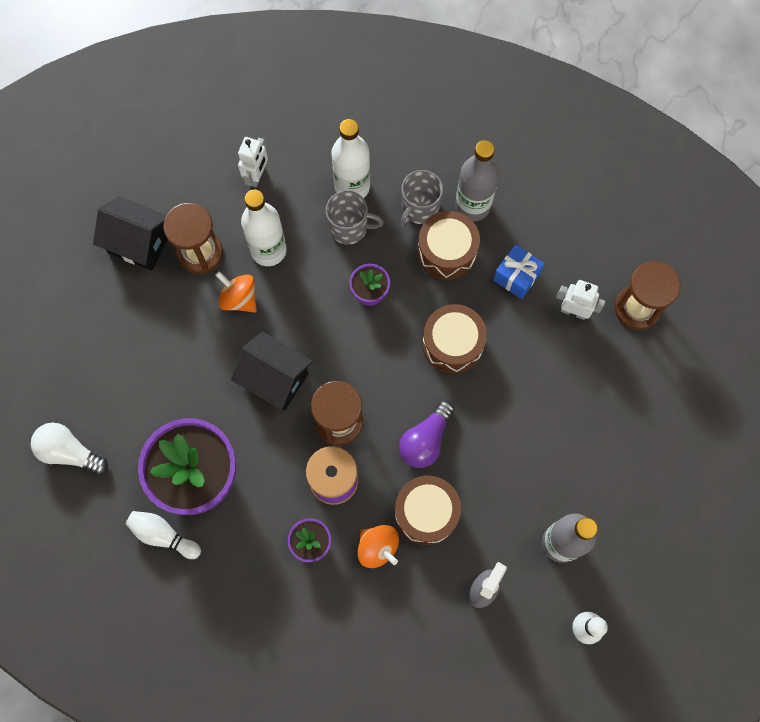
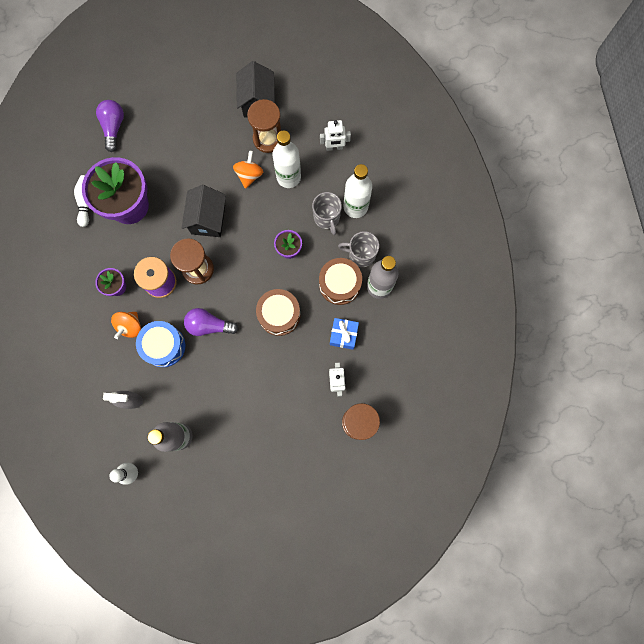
camera: 65 degrees right, 5 degrees up
(69, 452) = (113, 127): white light bulb -> purple light bulb
(426, 512) = (164, 346): brown drum -> blue drum

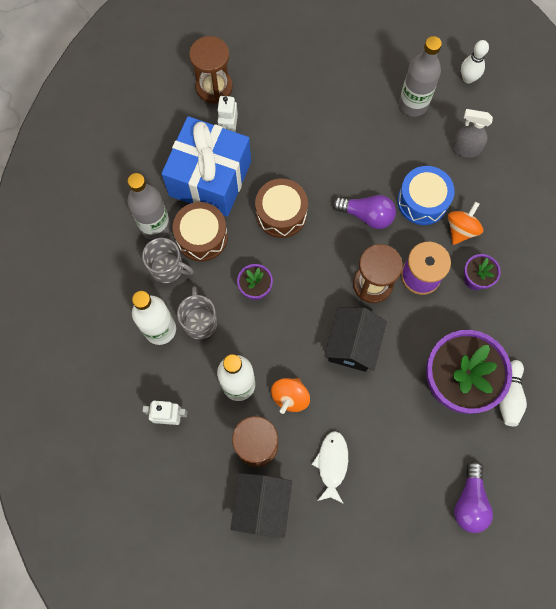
camera: 170 degrees left, 5 degrees down
(213, 135) = (332, 464): none -> white fish
(343, 335) = (210, 178): blue gift -> blue gift, size x2.21

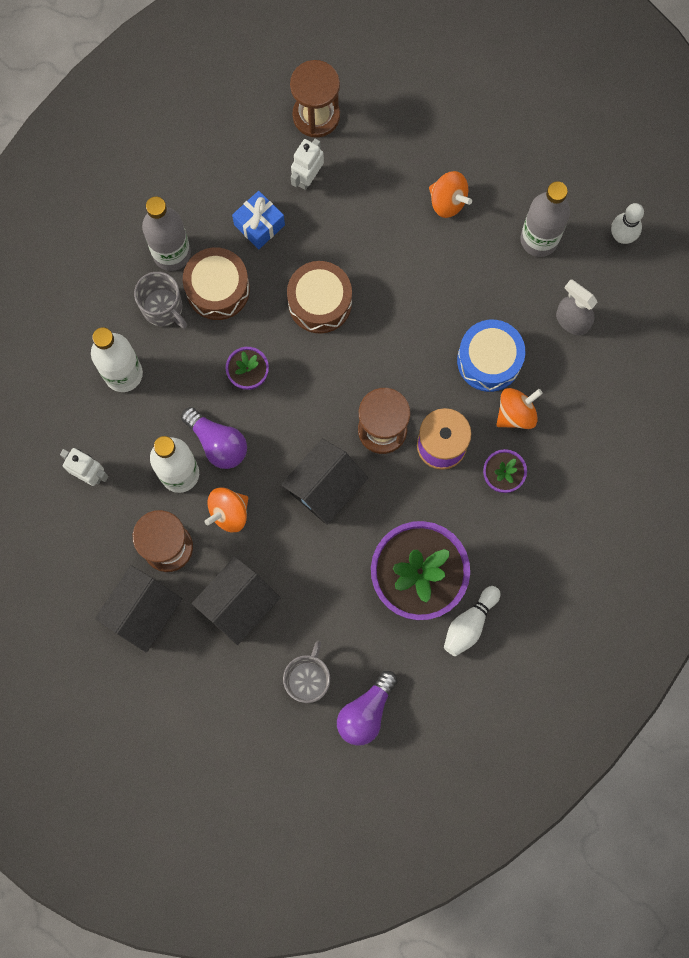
camera: 25 degrees right, 5 degrees up
(200, 321) = (170, 384): grey mug -> grey mug (308, 679)
(210, 178) = (259, 225): blue gift -> blue gift, size x0.45
(332, 464) = (238, 604): white fish -> black house
(336, 105) = (448, 201): none -> orange spinning top
(366, 215) = (416, 347): purple light bulb -> purple light bulb (217, 443)

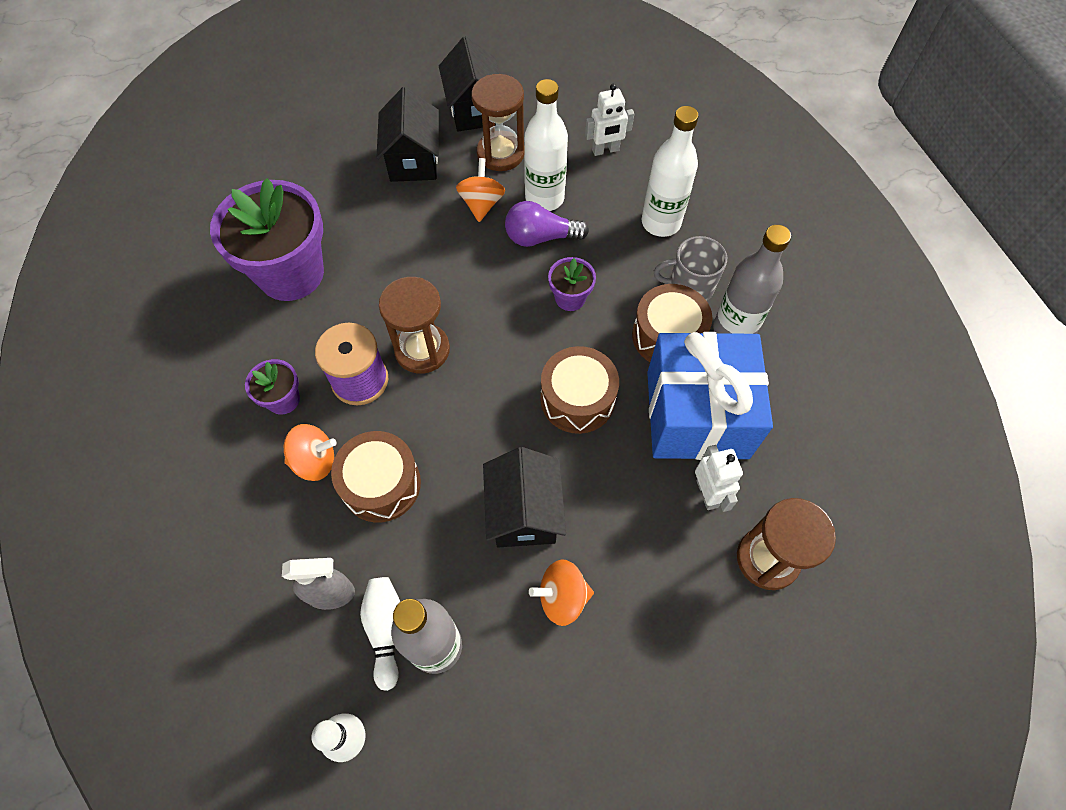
camera: 135 degrees right, 15 degrees down
(259, 225) = (697, 414): blue gift -> blue gift, size x2.21
(308, 679) = (316, 158): grey mug -> none
(325, 488) = (426, 274): black house -> black house (524, 513)
(366, 712) = (254, 171): purple light bulb -> none
(469, 624) = (219, 278): white bowling pin -> white bowling pin (385, 630)
(489, 360) = (381, 484): blue drum -> brown drum
(516, 413) = (315, 461): orange spinning top -> orange spinning top turned 105 degrees counterclockwise

